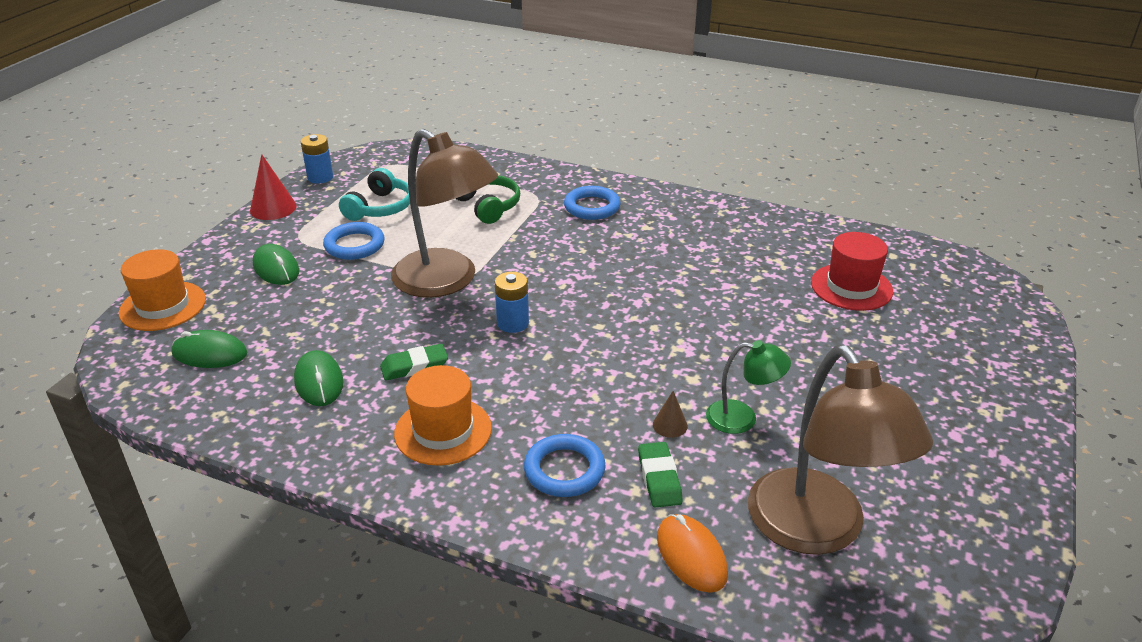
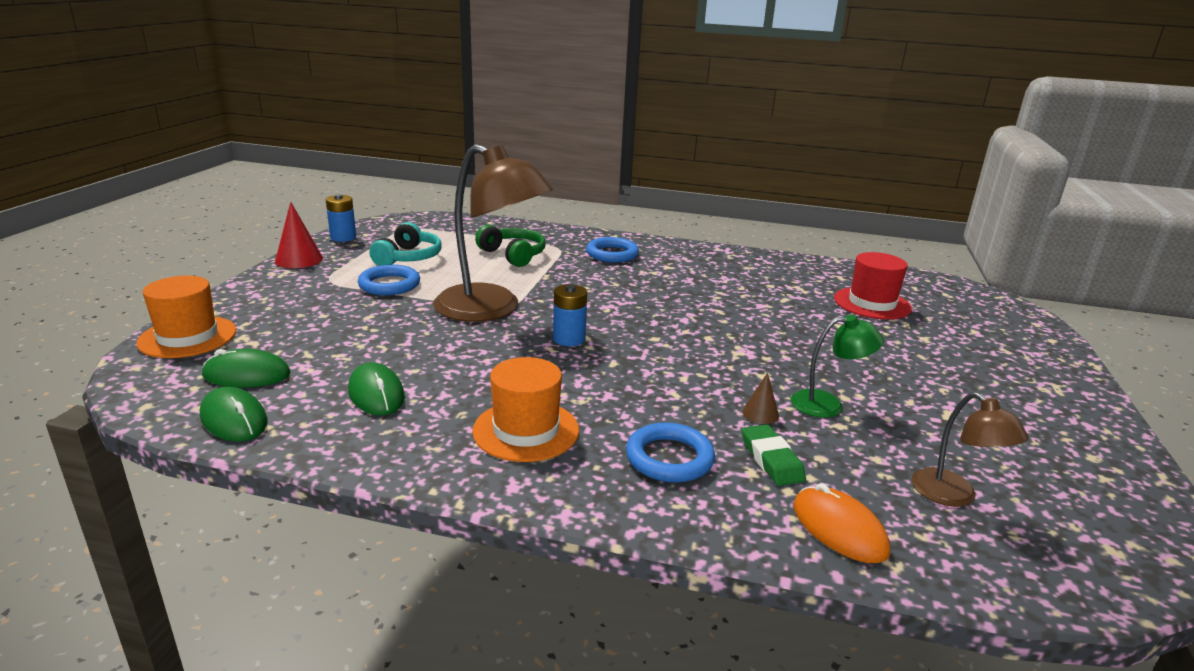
camera: 10 degrees left, 10 degrees down
(276, 268) = (310, 304): green mouse -> green mouse (234, 419)
(414, 366) = (478, 377): green eraser -> none
(817, 530) = (953, 496): brown lamp -> brown lamp, size x0.49

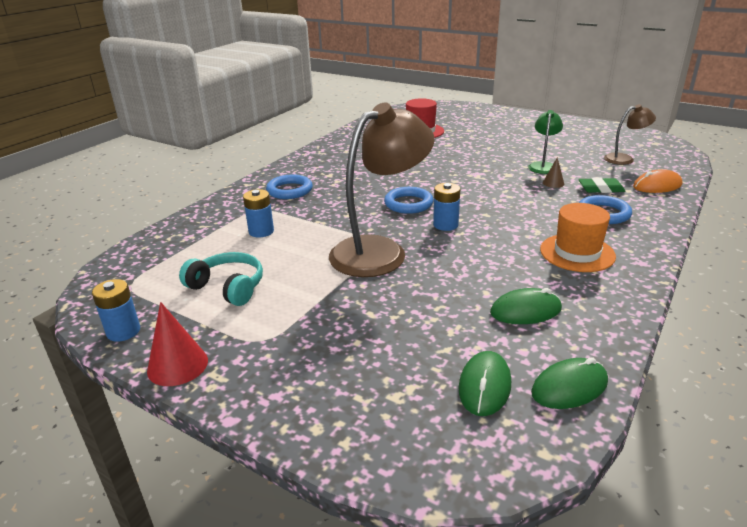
camera: 70 degrees left, 5 degrees up
(187, 337) = (383, 442): orange hat -> none
(389, 285) = (297, 300): blue ring -> blue ring (408, 204)
(513, 255) = (261, 231): green headphones -> blue battery

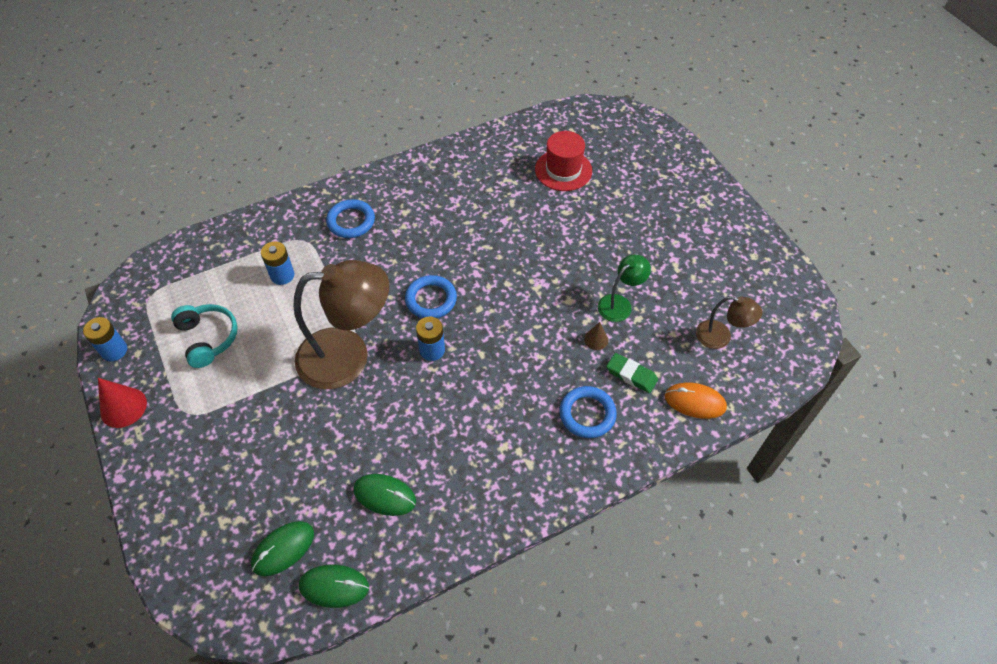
camera: 30 degrees right, 25 degrees up
(577, 253) = (500, 453): orange hat -> none

